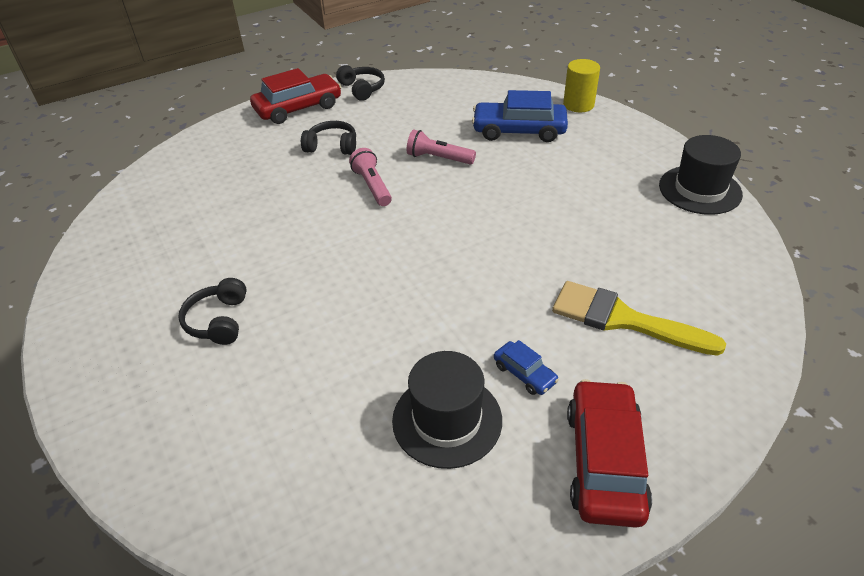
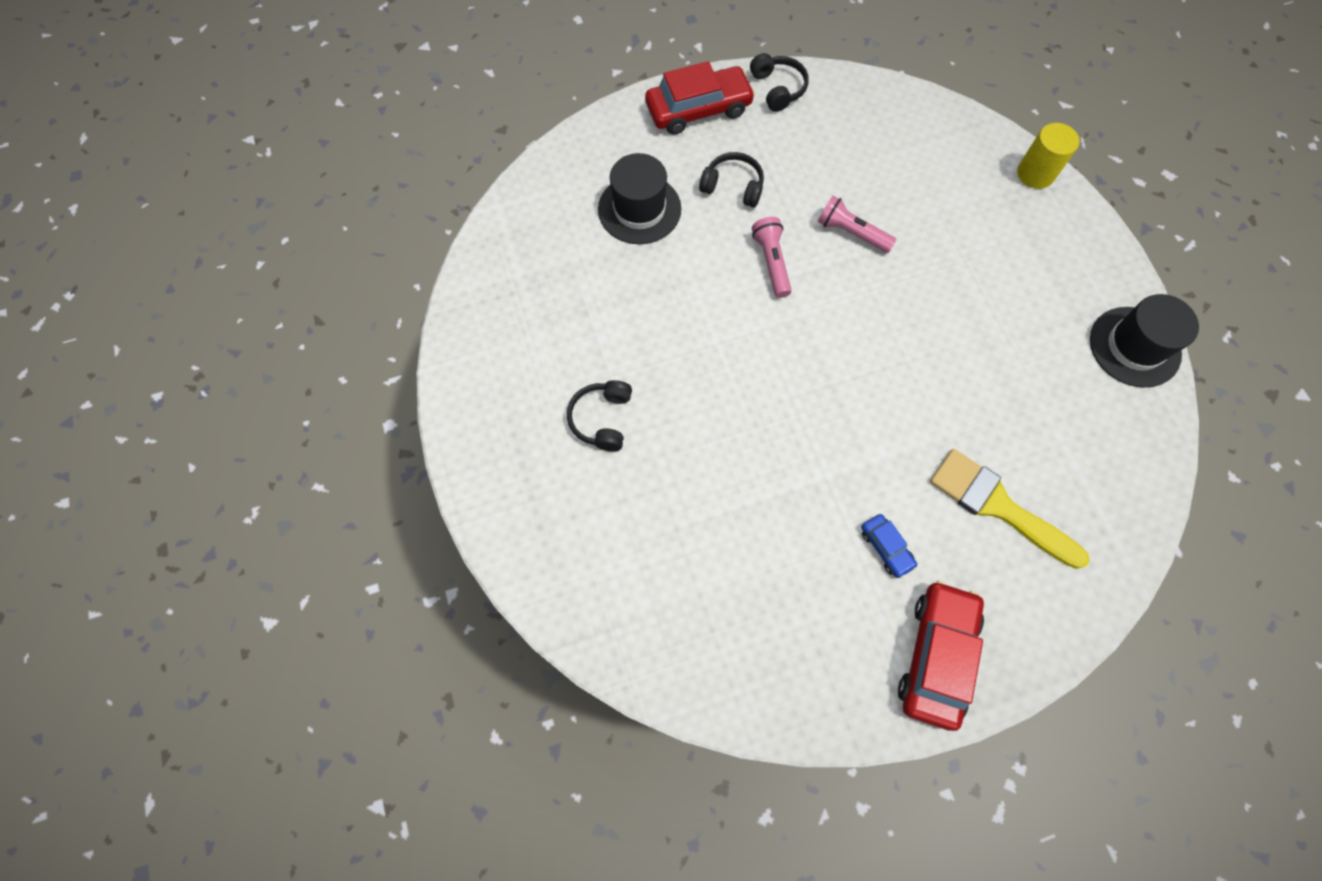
camera: 10 degrees right, 25 degrees up
(447, 420) = (805, 582): black hat -> black hat (639, 209)
(519, 130) = (953, 205): blue car -> none

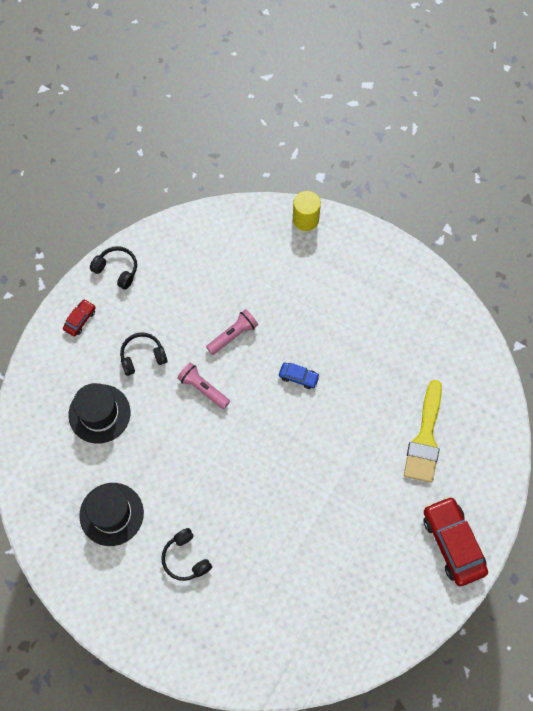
camera: 40 degrees left, 0 degrees up
(698, 109) = (80, 320): red car -> red car, size x0.49
(851, 233) = (233, 335): pink flashlight -> pink flashlight turned 150 degrees clockwise
(886, 547) = (388, 507): blue car -> blue car (298, 377)
(997, 506) = (425, 438): yellow brush -> yellow brush turned 75 degrees counterclockwise
(1134, 347) = (429, 291): black hat -> black hat (111, 514)

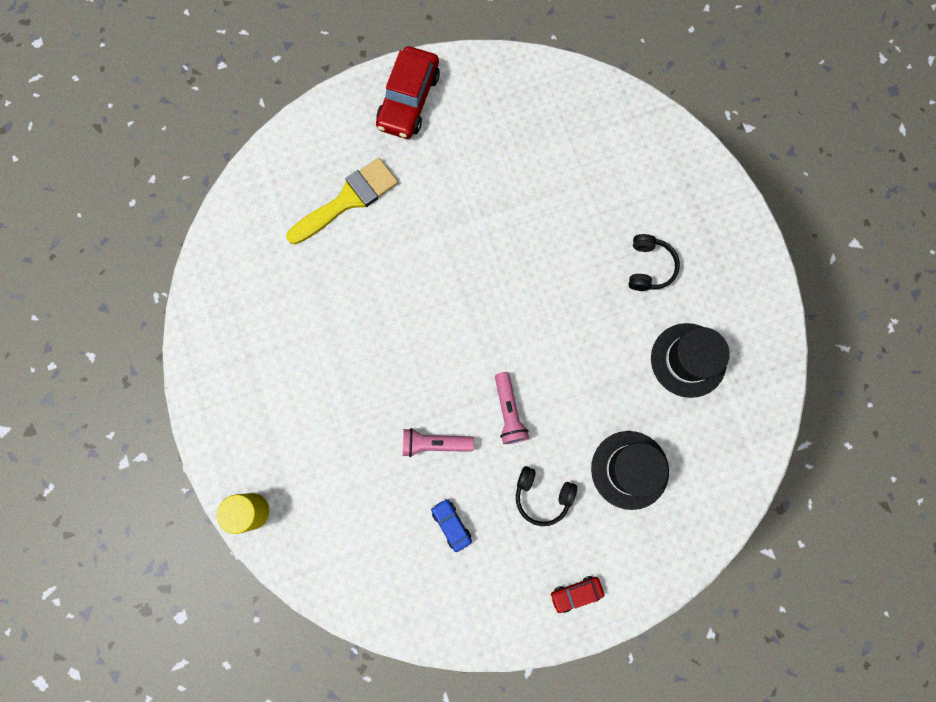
camera: 140 degrees left, 10 degrees up
(117, 270) = (494, 621): black headphones -> none
(298, 377) = (409, 348): blue car -> blue car (451, 524)

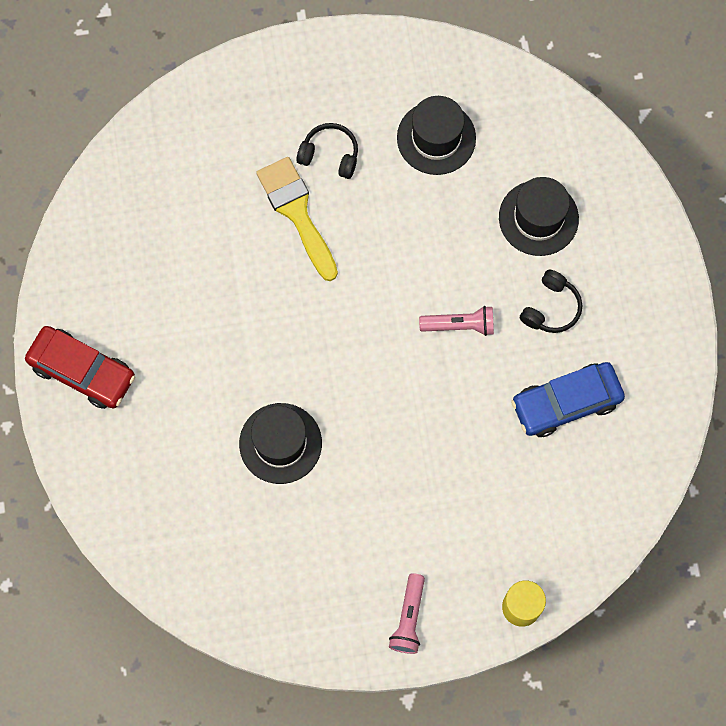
camera: 80 degrees left, 5 degrees down
(348, 200) = (190, 456): yellow brush -> yellow brush (297, 212)
(371, 272) = (280, 443): none -> black hat
(434, 443) = (480, 406): pink flashlight -> pink flashlight (408, 618)
(451, 524) = (566, 403): blue car -> blue car, size x2.04
(576, 593) = (651, 293): red car -> none

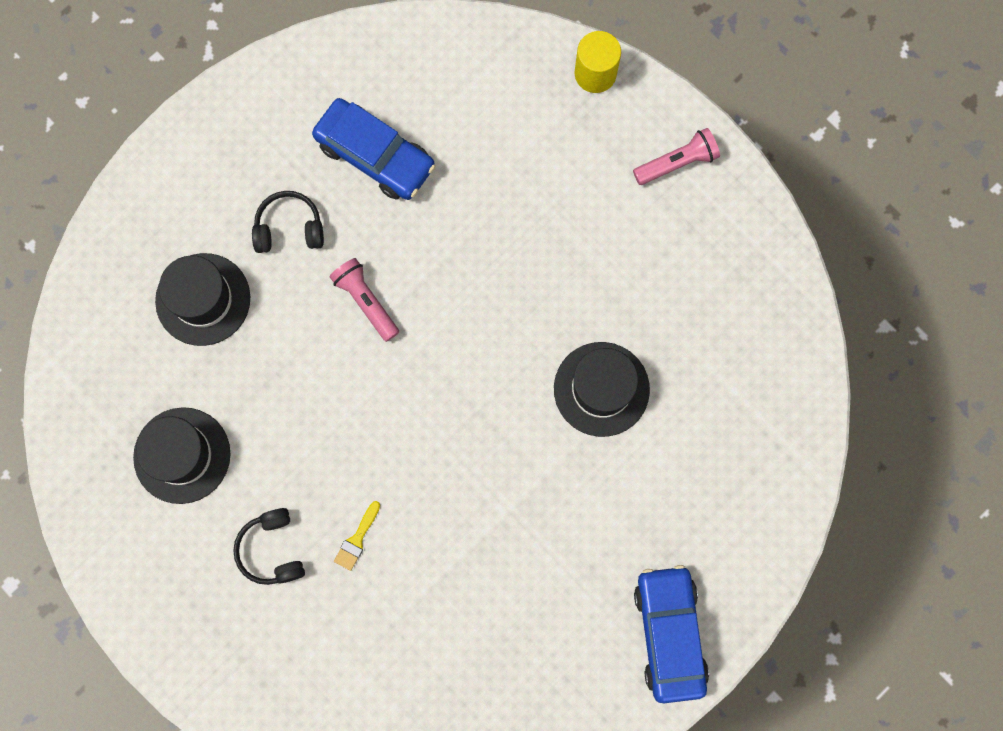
camera: 125 degrees left, 5 degrees up
(82, 371) = (669, 634): red car -> blue car
(297, 212) = (357, 539): yellow brush -> yellow brush, size x0.44

